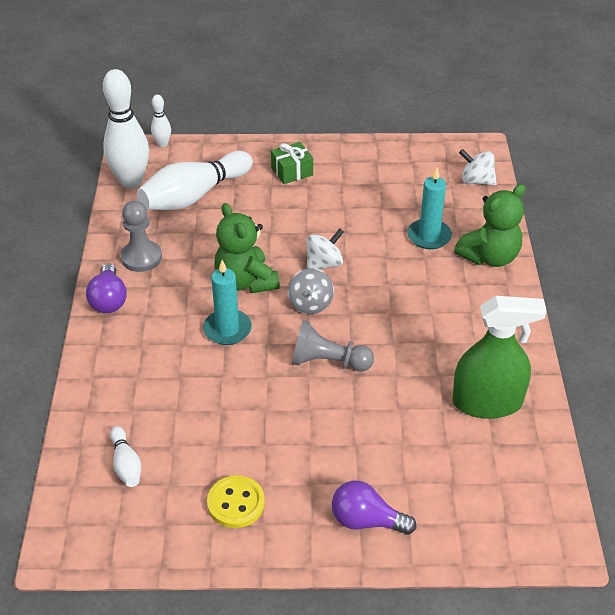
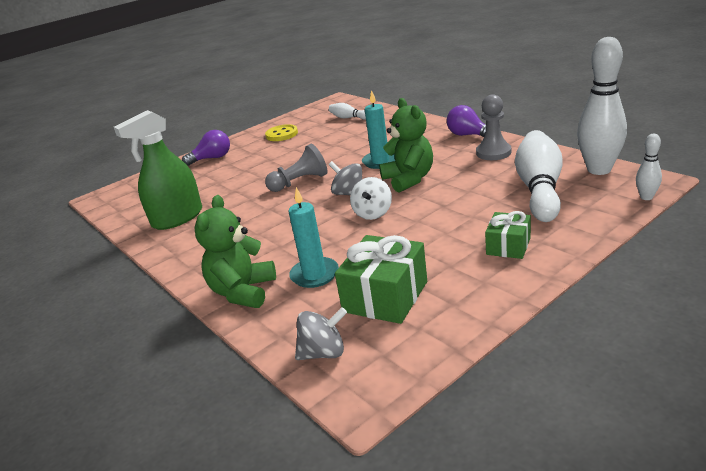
camera: 145 degrees right, 15 degrees down
(246, 281) = (409, 179): green teddy bear -> green teddy bear turned 45 degrees clockwise
(405, 190) = (385, 296): none -> green gift
(476, 181) = (323, 353): white spinning top -> grey spinning top

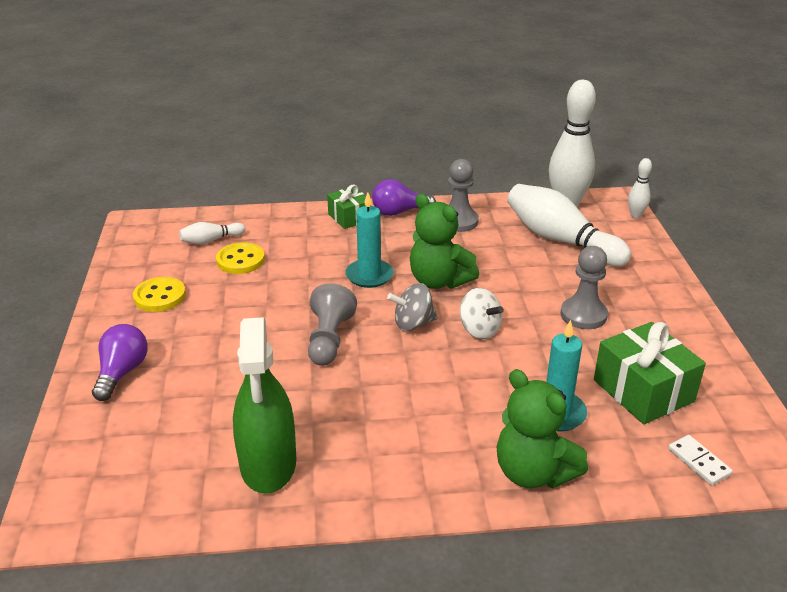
camera: 60 degrees left, 5 degrees up
(323, 353) = (699, 462): grey spinning top -> white domino
(341, 131) = (240, 260): none -> yellow button
(409, 179) = (439, 281): green teddy bear -> green teddy bear turned 150 degrees counterclockwise
(450, 237) = (583, 315): none -> grey pawn
(508, 246) = (633, 298): green gift -> green gift (349, 217)

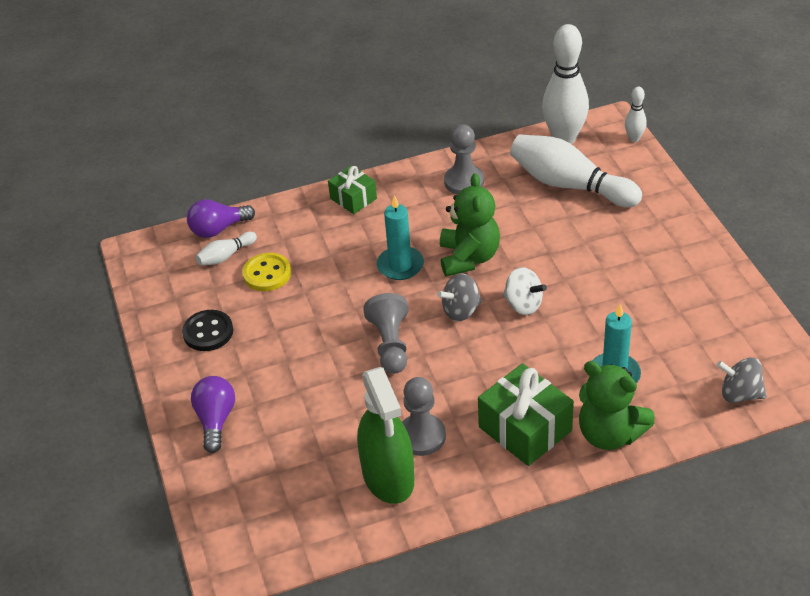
camera: 10 degrees left, 10 degrees up
(160, 296) = (208, 332): yellow button -> black button
(399, 212) = (400, 181): purple light bulb -> purple light bulb (218, 229)
(439, 281) = (469, 258): green teddy bear -> green teddy bear turned 120 degrees counterclockwise
(583, 315) = (612, 268): grey pawn -> grey pawn (421, 436)
(643, 390) = (682, 336): green gift -> green gift (525, 429)
(699, 462) = (739, 394): white domino -> grey spinning top

